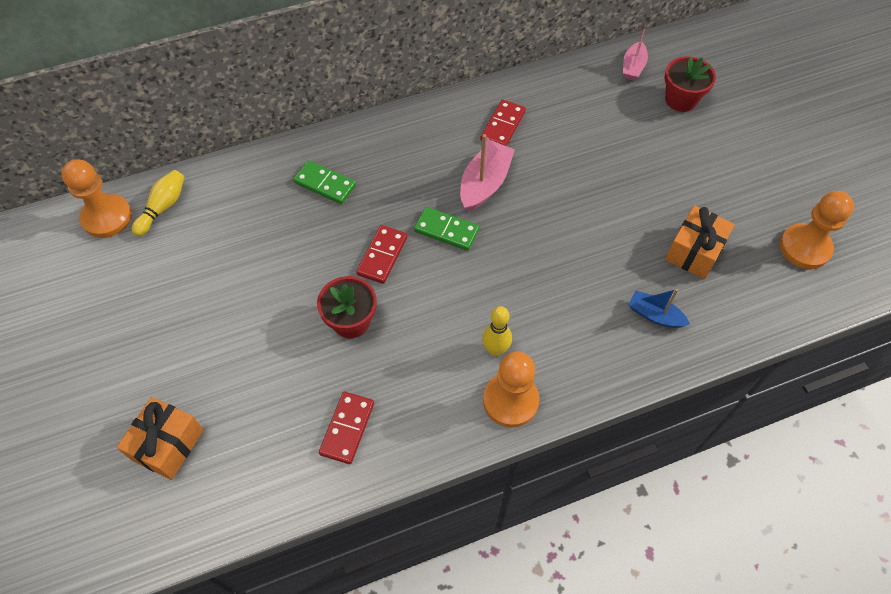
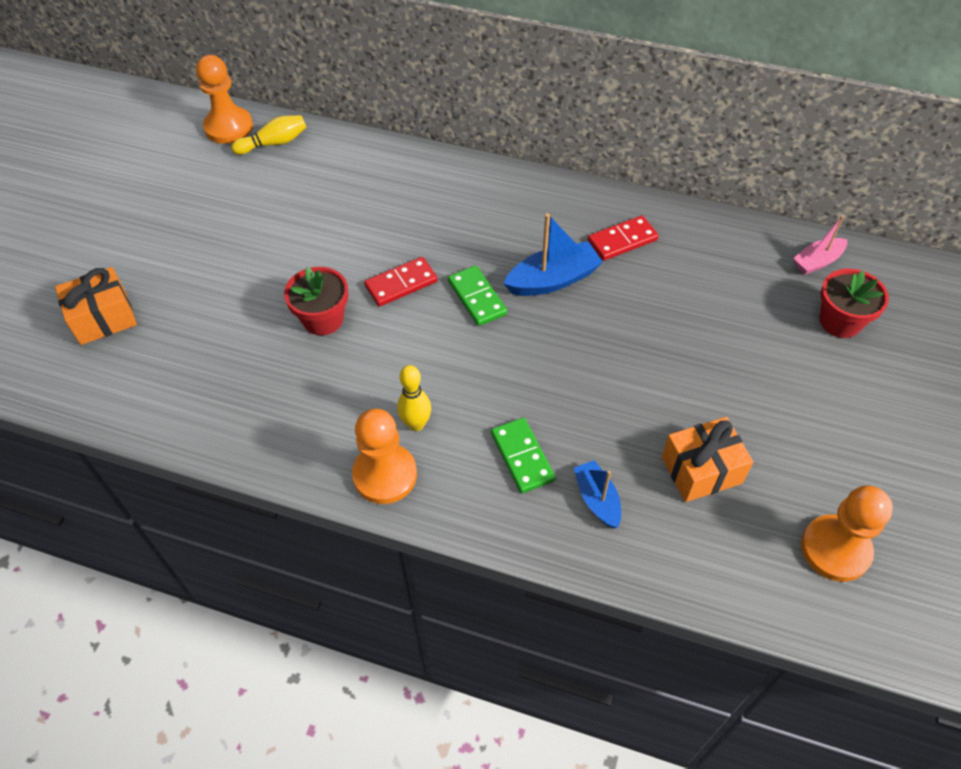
camera: 40 degrees right, 5 degrees down
(325, 184) = (414, 198): green domino -> green domino (522, 457)
(347, 428) = (234, 399): red domino -> none
(485, 183) = (553, 280): pink boat -> blue boat

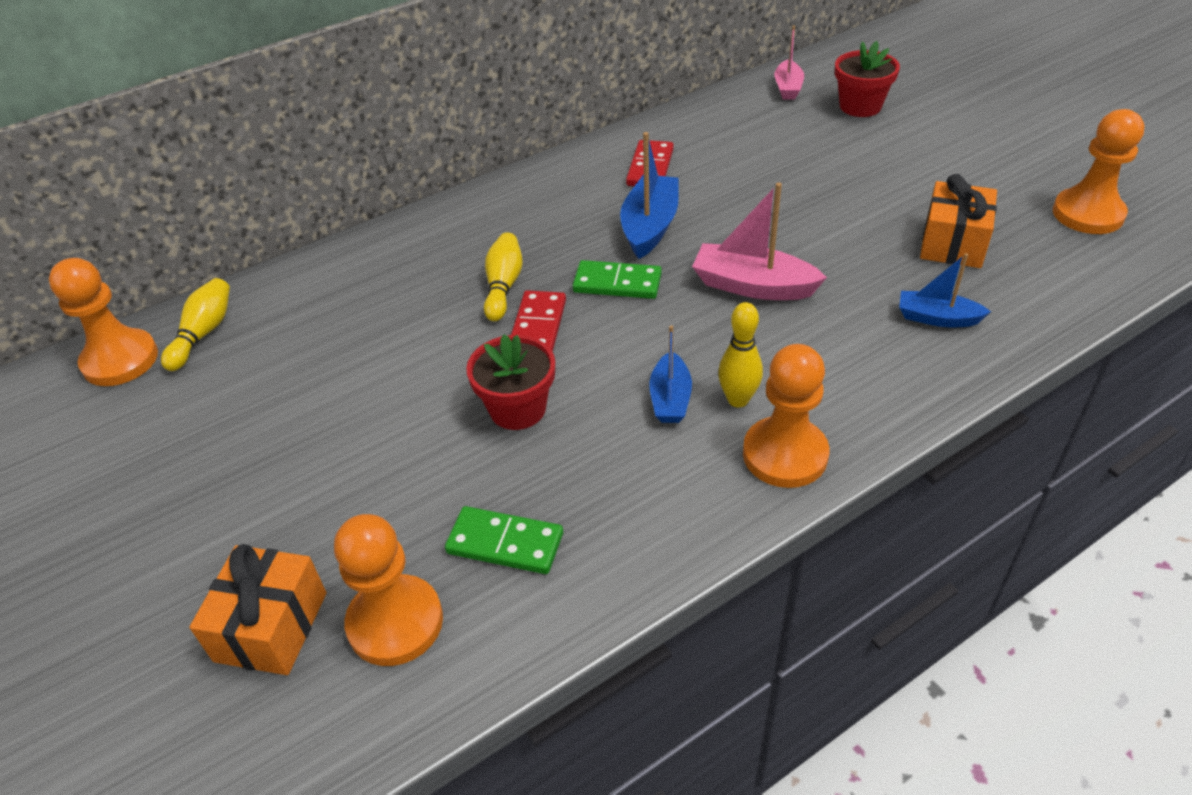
camera: 50 degrees left, 10 degrees down
(137, 365) = (395, 622): none -> orange pawn
(389, 388) = (670, 398): none -> blue boat
(424, 243) = (503, 286): none -> yellow bowling pin
(522, 457) = (847, 343): green domino -> green domino (505, 543)
(538, 372) = (753, 286): none -> pink boat

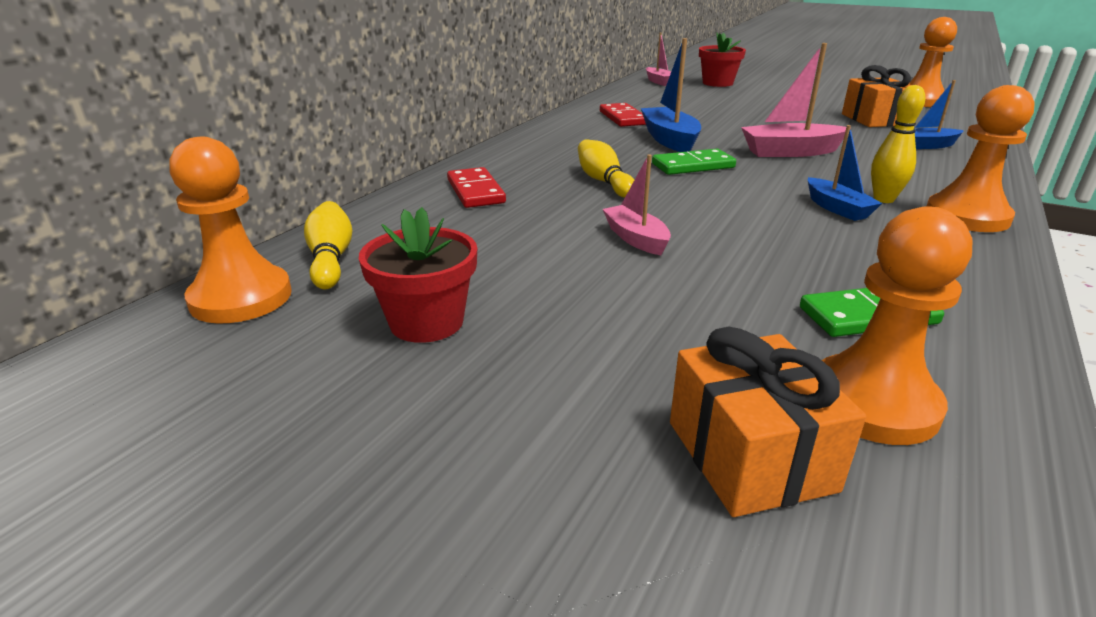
camera: 30 degrees left, 15 degrees down
(439, 383) = (636, 239): none -> pink boat
(517, 409) = (731, 238): red flower pot -> red flower pot (426, 322)
(537, 327) = (669, 195): red domino -> red domino (475, 191)

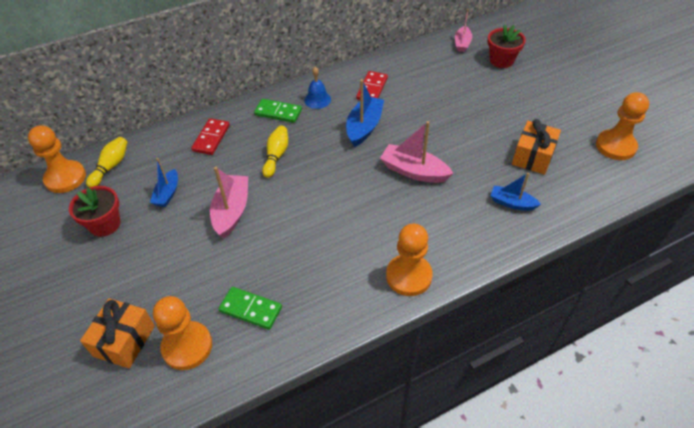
camera: 35 degrees right, 20 degrees up
(572, 136) = (317, 100): none -> blue bell
(636, 239) = (232, 211): pink boat -> pink boat, size x1.57
(693, 166) = (339, 161): green domino -> green domino (278, 112)
(837, 208) = (354, 235): blue boat -> blue boat (167, 194)
(883, 199) = (390, 240): yellow bowling pin -> none

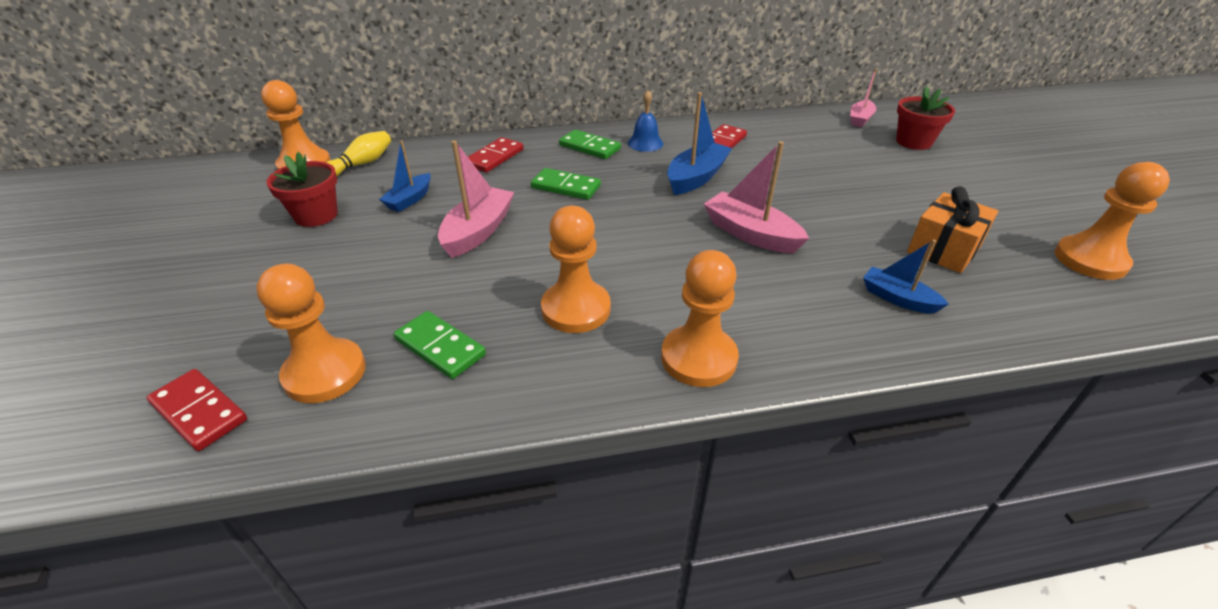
camera: 15 degrees right, 10 degrees down
(123, 393) = (199, 411): none -> red domino
(124, 341) = (248, 345): orange gift -> none
(276, 156) = (566, 187): yellow bowling pin -> green domino
(323, 259) = (576, 309): none -> orange pawn

